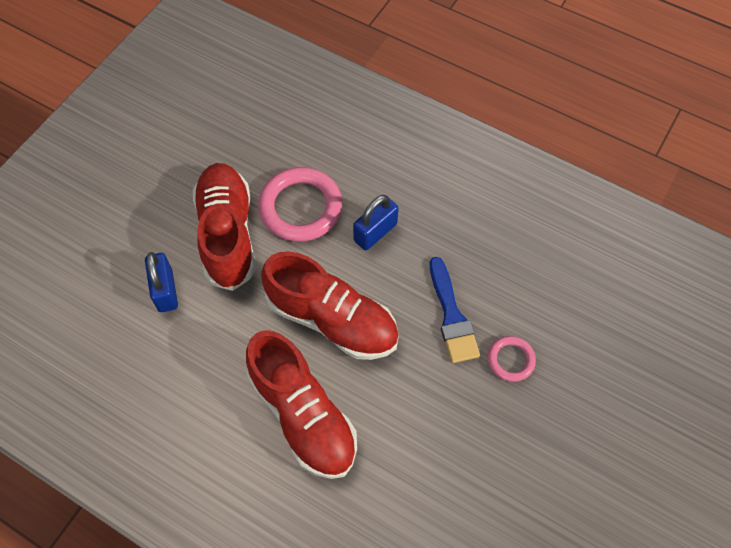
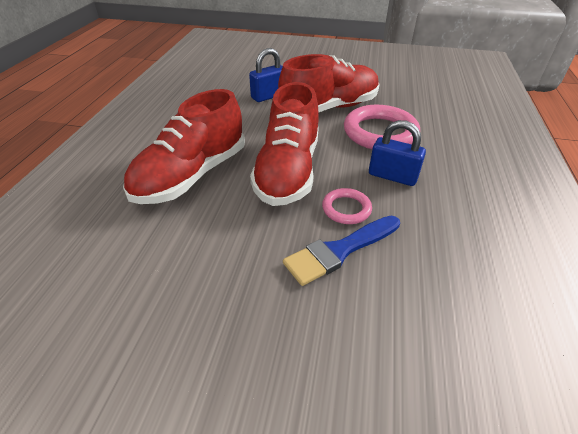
camera: 70 degrees right, 20 degrees down
(510, 360) = (313, 321): pink ring -> pink ring (346, 209)

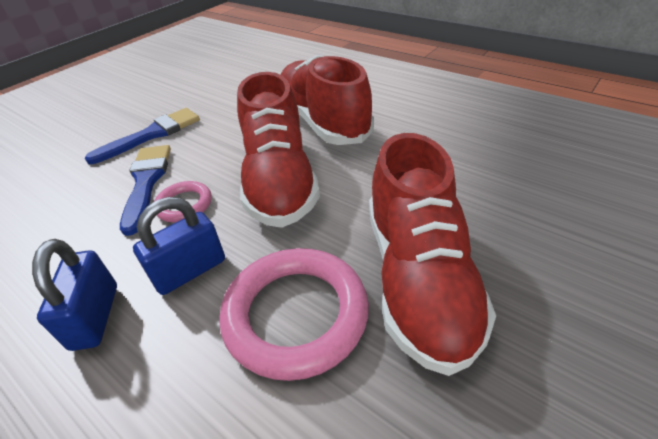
camera: 120 degrees right, 0 degrees up
(263, 304) = (151, 135): none -> blue brush
(269, 96) = (493, 212): blue padlock -> blue padlock (95, 316)
(288, 171) = (279, 181): red shoe -> red shoe turned 135 degrees counterclockwise

